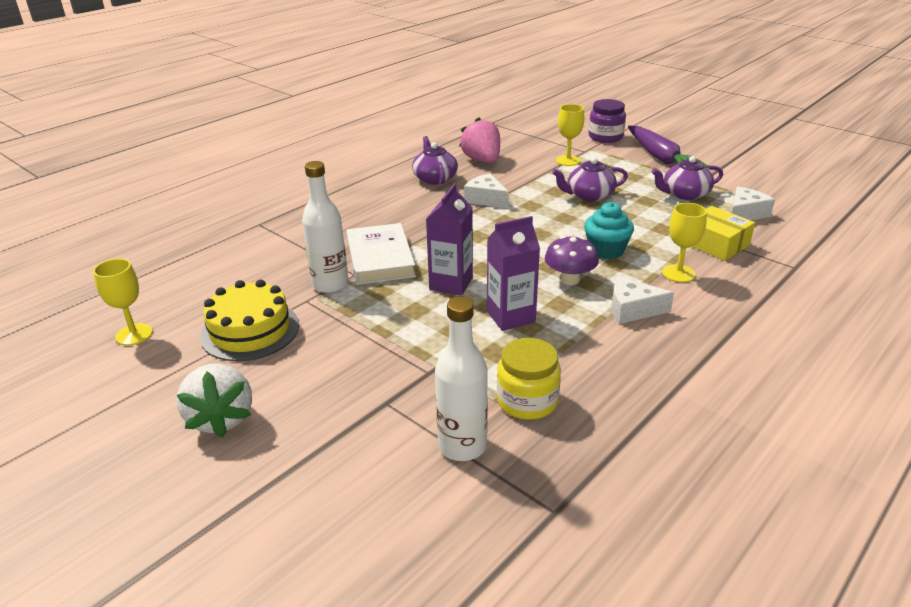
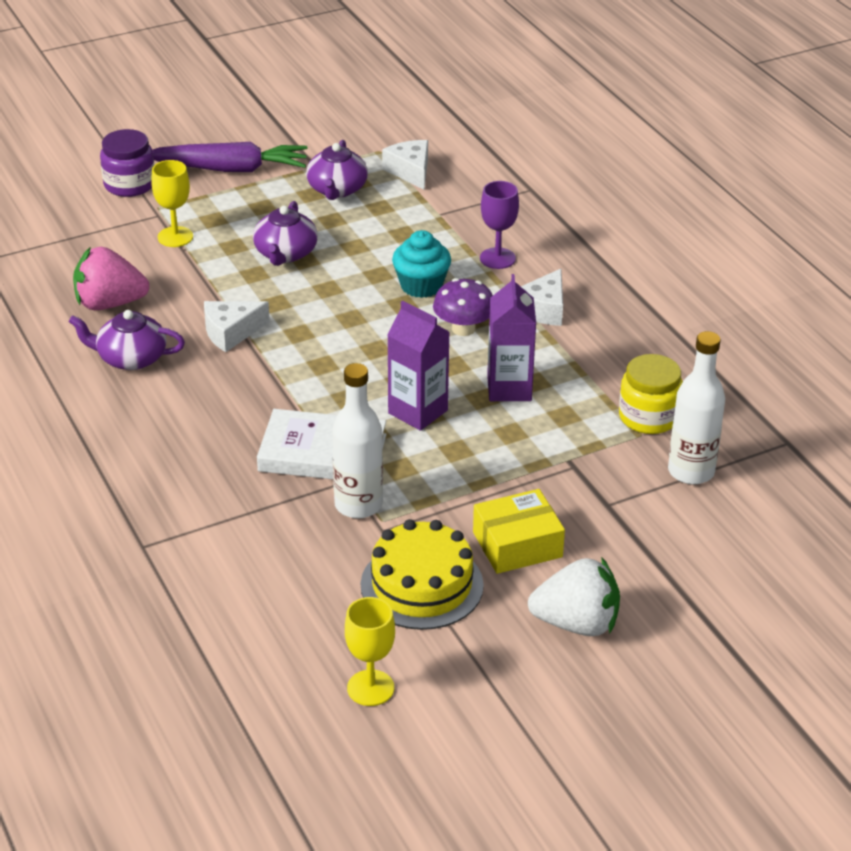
camera: 70 degrees left, 5 degrees up
(678, 273) = (497, 258): yellow goblet -> purple goblet
(715, 244) = (457, 214): yellow box -> yellow box (517, 544)

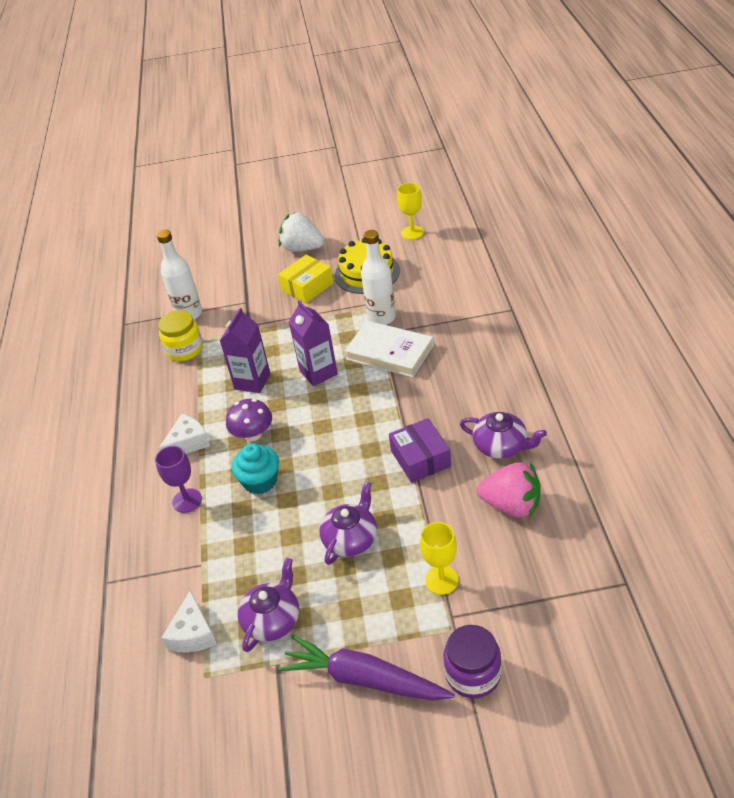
camera: 155 degrees left, 5 degrees up
(231, 332) = (420, 458): white cheese -> purple box
(517, 544) = (307, 287): yellow box -> yellow box turned 45 degrees counterclockwise

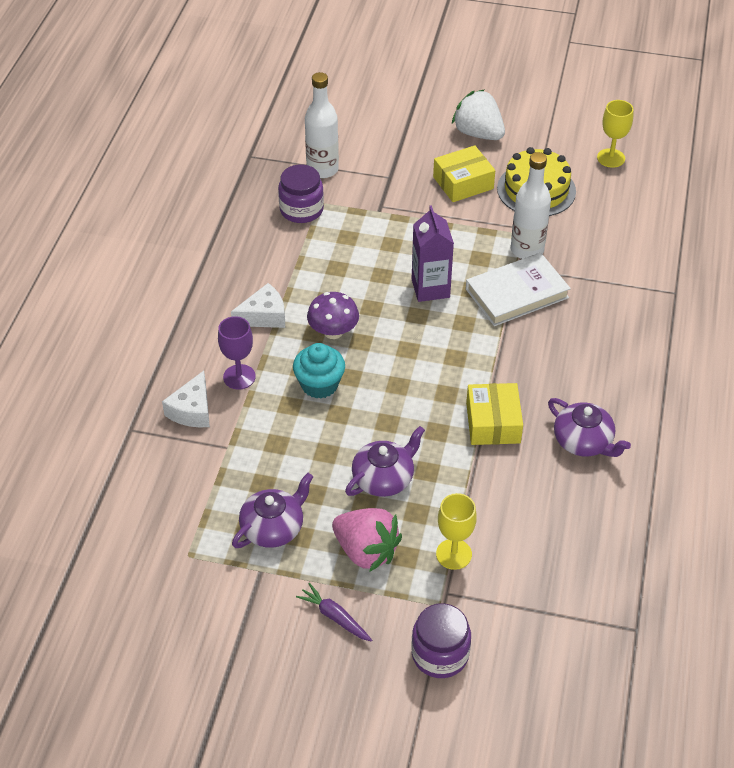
camera: 15 degrees right, 5 degrees up
(184, 350) = (301, 210): yellow jar -> purple jar
(193, 633) = (193, 511): white cheese -> white cheese (192, 410)
(252, 381) = (357, 272): purple carton -> none
(363, 679) = (334, 617): purple carrot -> purple carrot, size x0.50
(389, 352) = (517, 293): white book -> white book turned 75 degrees counterclockwise
(420, 458) = (493, 423): purple box -> yellow box
(511, 505) = (562, 507): pink strawberry -> pink strawberry (366, 551)

